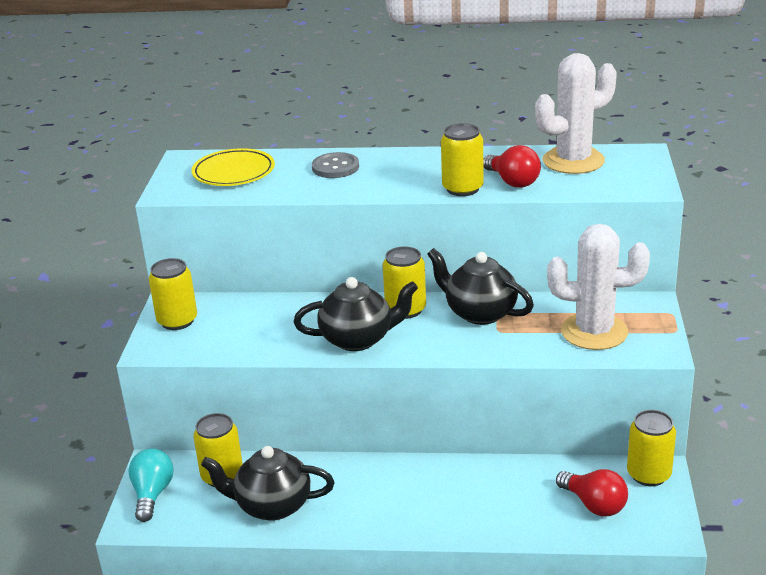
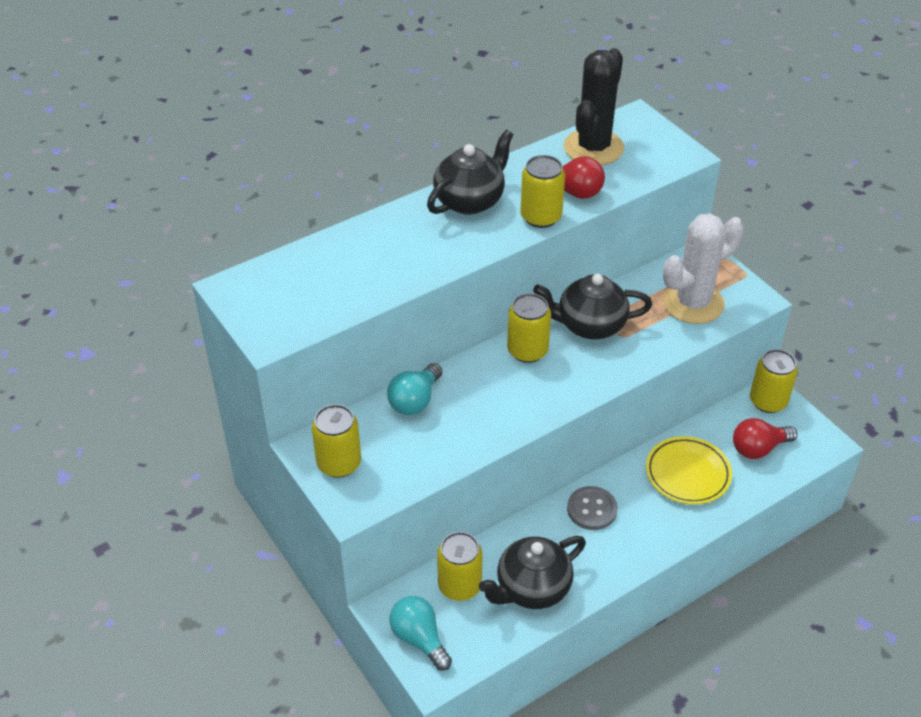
camera: 40 degrees left, 15 degrees up
(234, 173) = (306, 284): yellow plate -> yellow plate (687, 474)
(279, 306) = (415, 400): none -> turquoise light bulb
(335, 167) = (397, 237): grey button -> grey button (592, 509)
(358, 339) = (523, 401): black teapot -> black teapot (470, 201)
(573, 161) = (593, 148): white cactus -> black cactus
(594, 505) = (758, 448): red light bulb -> red light bulb turned 150 degrees clockwise

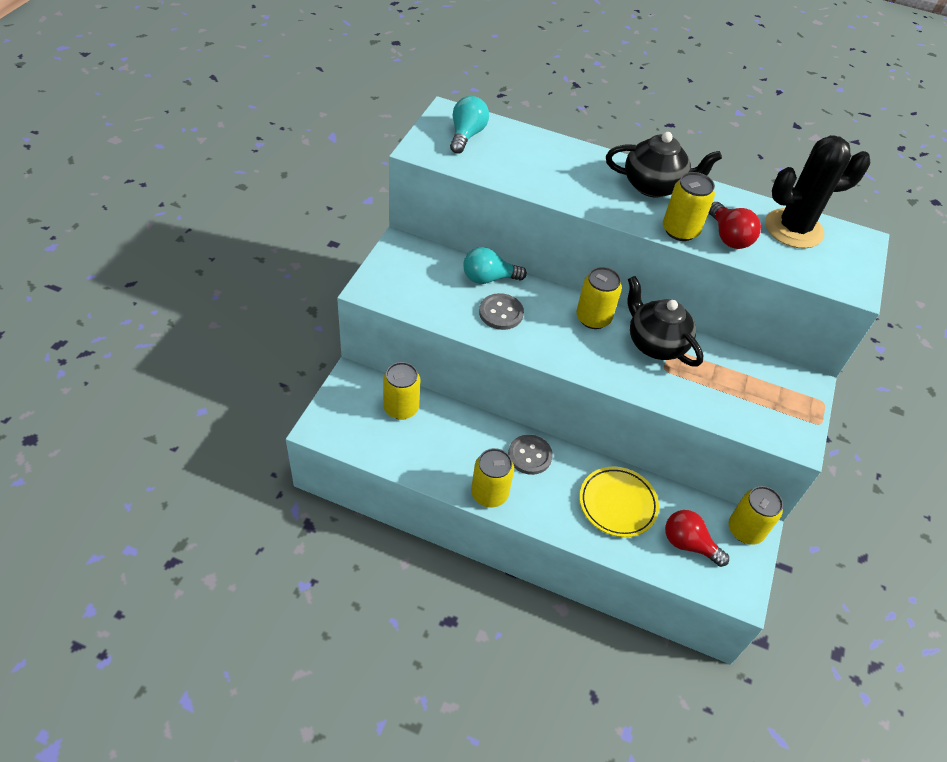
camera: 50 degrees right, 5 degrees up
(339, 463) = (400, 266): yellow can -> yellow can (489, 494)
(419, 639) = (342, 406): turquoise light bulb -> turquoise light bulb (466, 135)
(468, 415) = (501, 313): none -> grey button
(532, 588) = (430, 451): black teapot -> none
(693, 303) = (747, 399): white cactus -> none

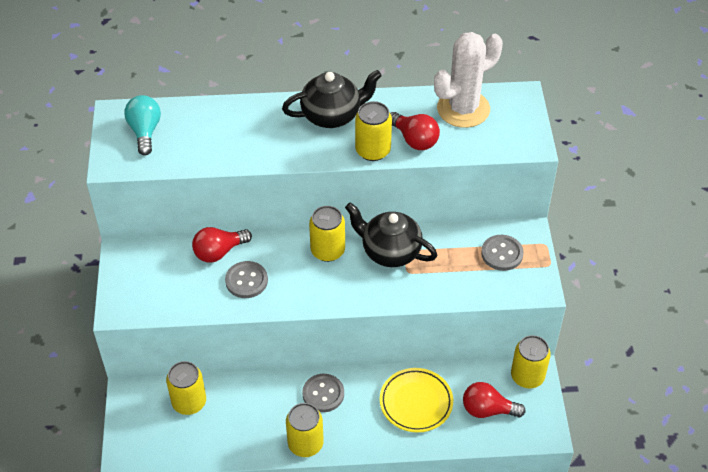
camera: 20 degrees left, 0 degrees up
(488, 278) = (219, 252): turquoise light bulb -> red light bulb
(772, 392) = (502, 254): none -> grey button
(793, 229) = (463, 109): black cactus -> white cactus

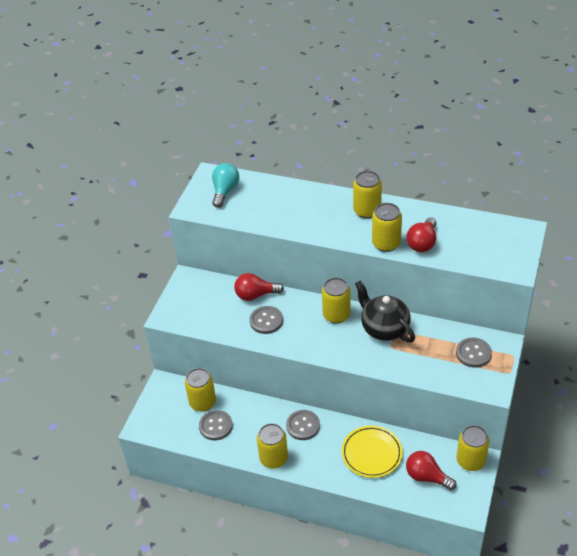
camera: 25 degrees right, 5 degrees down
(218, 426) = (216, 426): none -> grey button
(332, 115) = (367, 211): black teapot -> yellow can
(414, 140) = (422, 243): red light bulb -> red light bulb turned 45 degrees clockwise
(463, 109) = (472, 229): white cactus -> none

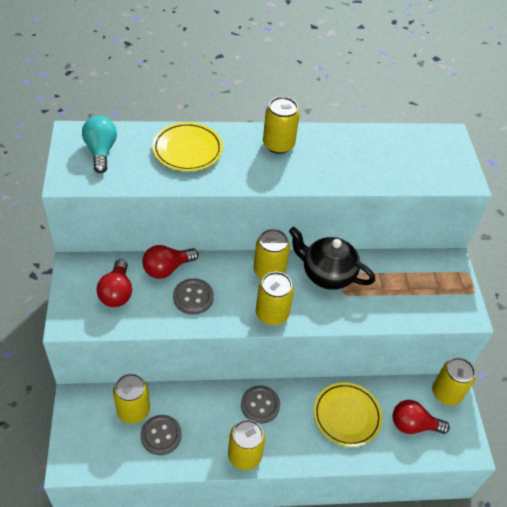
camera: 30 degrees left, 5 degrees up
(291, 202) = (187, 150): none -> yellow plate
(386, 243) = (318, 178): yellow can -> yellow can (272, 314)
(422, 243) = (356, 170): red light bulb -> red light bulb (117, 292)
(473, 353) = (429, 280): grey button -> none

